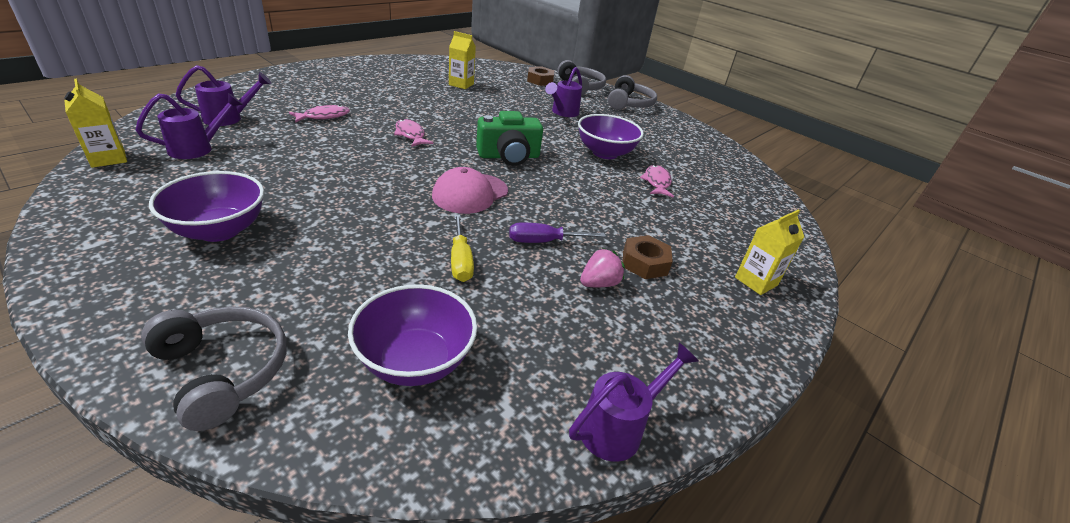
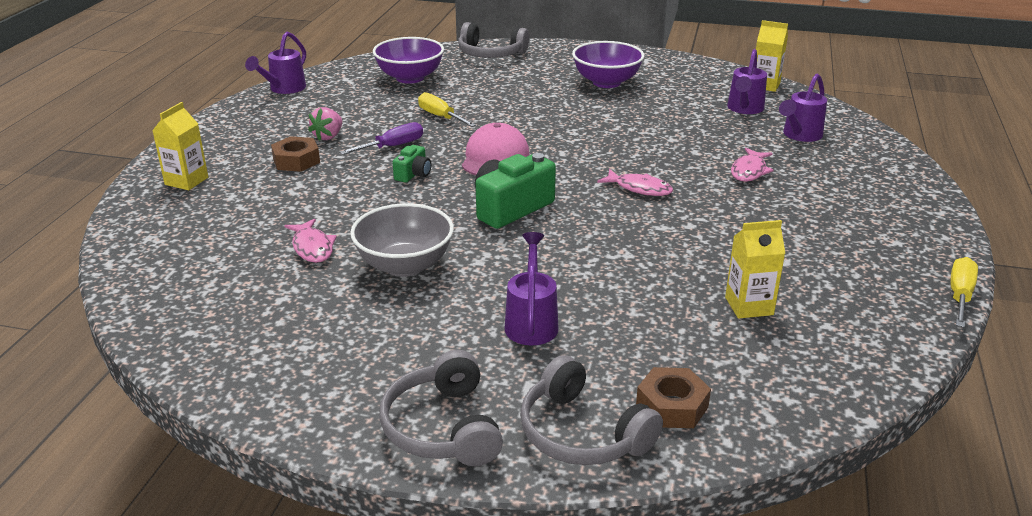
camera: 155 degrees right, 5 degrees down
(373, 58) = (960, 296): none -> yellow screwdriver
(550, 206) = (413, 174): none -> green camera
(605, 153) = (405, 265): purple bowl -> grey bowl

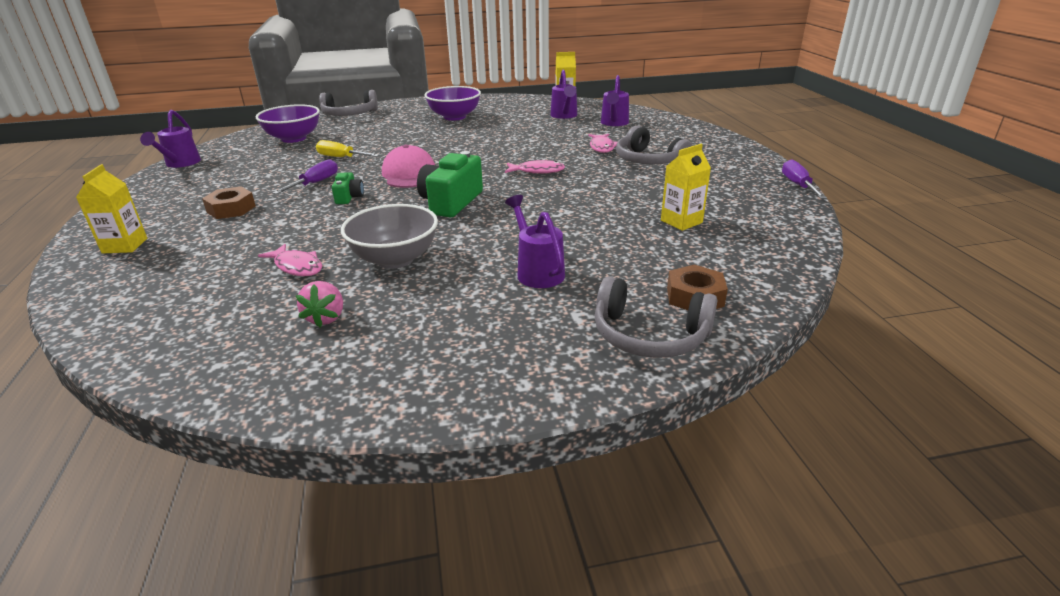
camera: 25 degrees left, 0 degrees up
(328, 136) = (249, 187): pink strawberry -> pink strawberry (326, 318)
(442, 427) = (534, 367): grey headphones -> grey headphones (648, 160)
(960, 296) = (798, 185): yellow screwdriver -> purple screwdriver

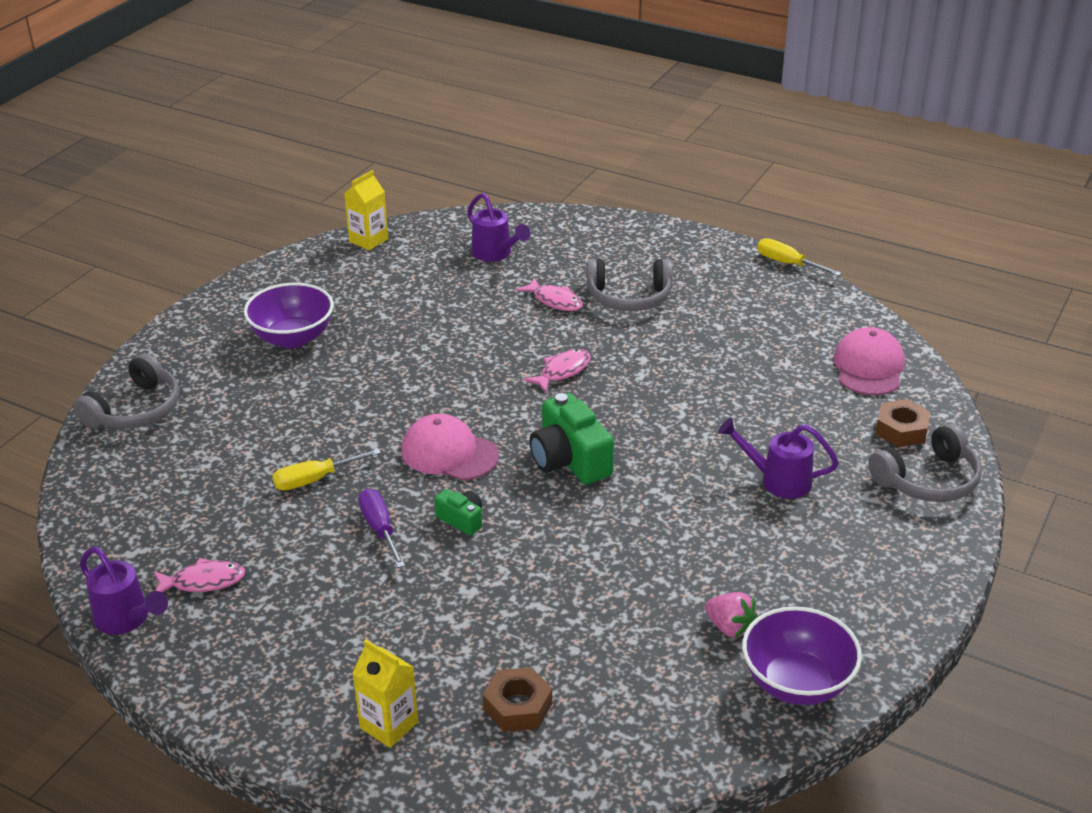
camera: 50 degrees left, 5 degrees up
(231, 209) = (378, 616): brown nut -> brown nut (518, 706)
(293, 138) = (170, 491): purple bowl -> purple bowl (796, 683)
(297, 266) = (603, 613): pink fish -> pink fish (203, 581)
(395, 259) = (660, 547): grey bowl -> none
(564, 116) = (419, 268): purple watering can -> none
(681, 221) = (779, 361): yellow carton -> none
(747, 253) = (868, 367): none -> pink cap
(798, 185) = (788, 264): purple screwdriver -> yellow screwdriver

